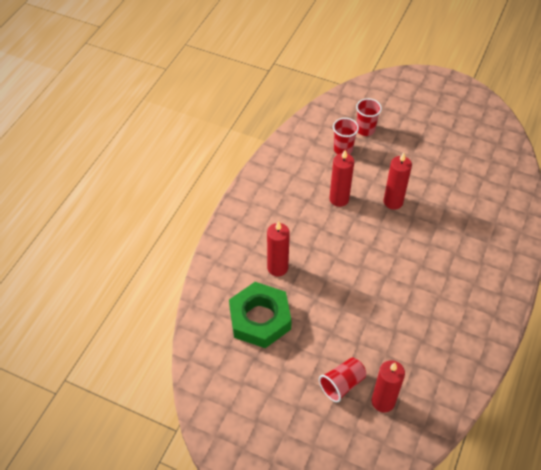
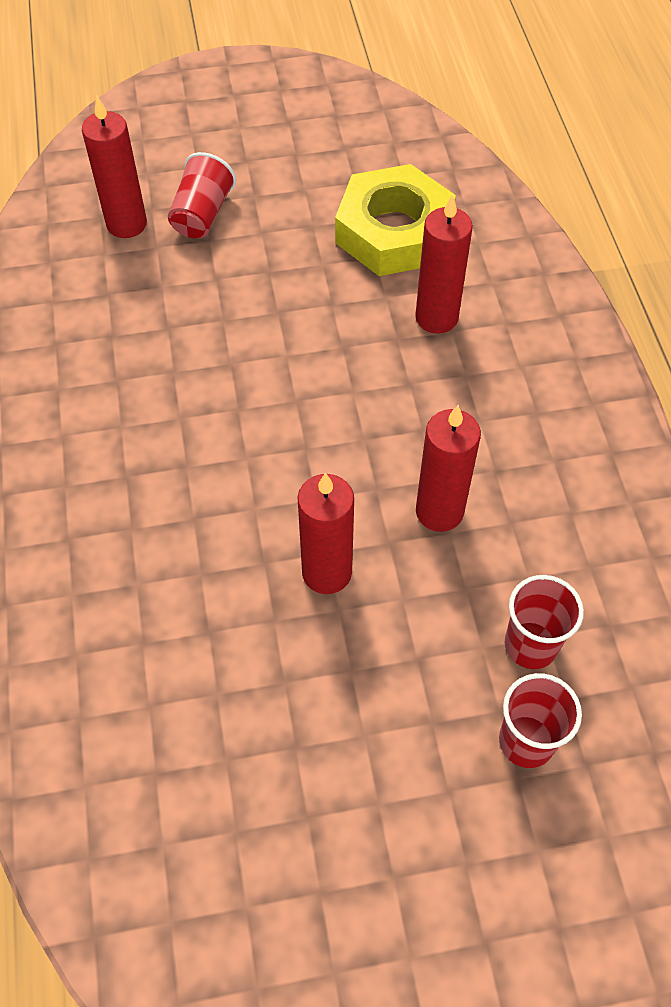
camera: 145 degrees right, 5 degrees up
(260, 319) = (394, 232): green nut -> yellow nut

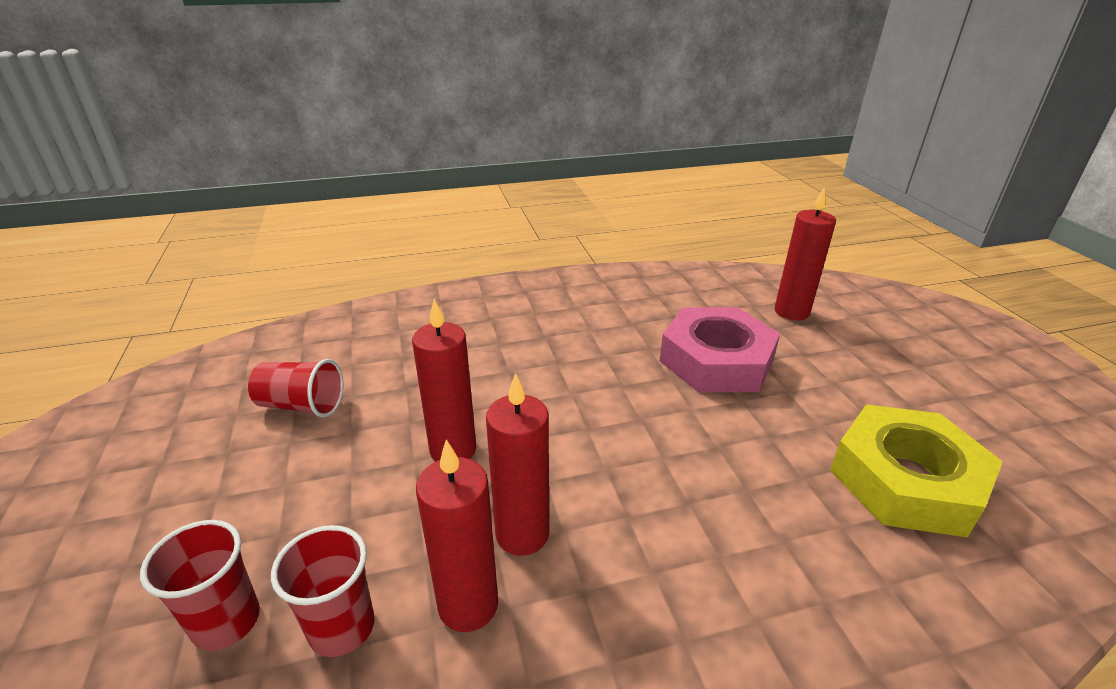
camera: 85 degrees right, 25 degrees down
(202, 215) = (830, 347): red cup -> red cup (301, 405)
(209, 316) = (716, 360): none -> pink nut
(436, 317) = (795, 524): red candle -> red candle (468, 605)

